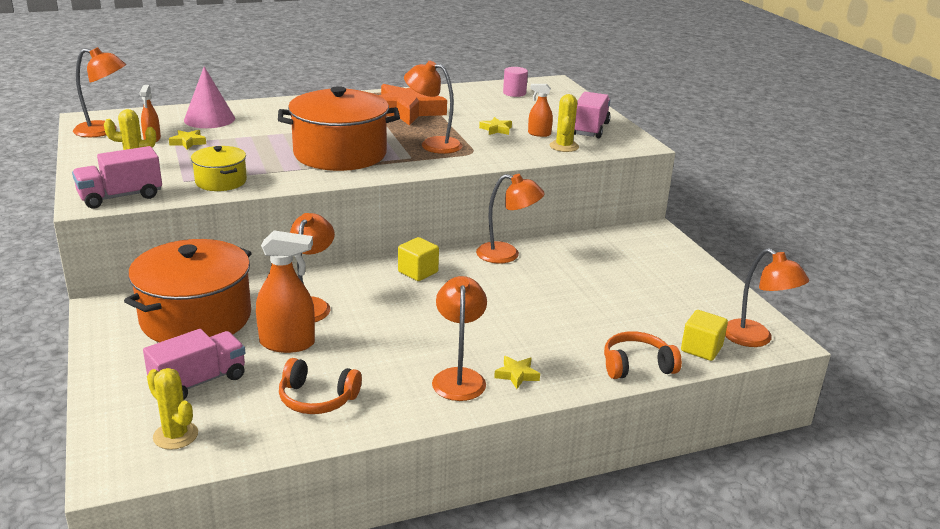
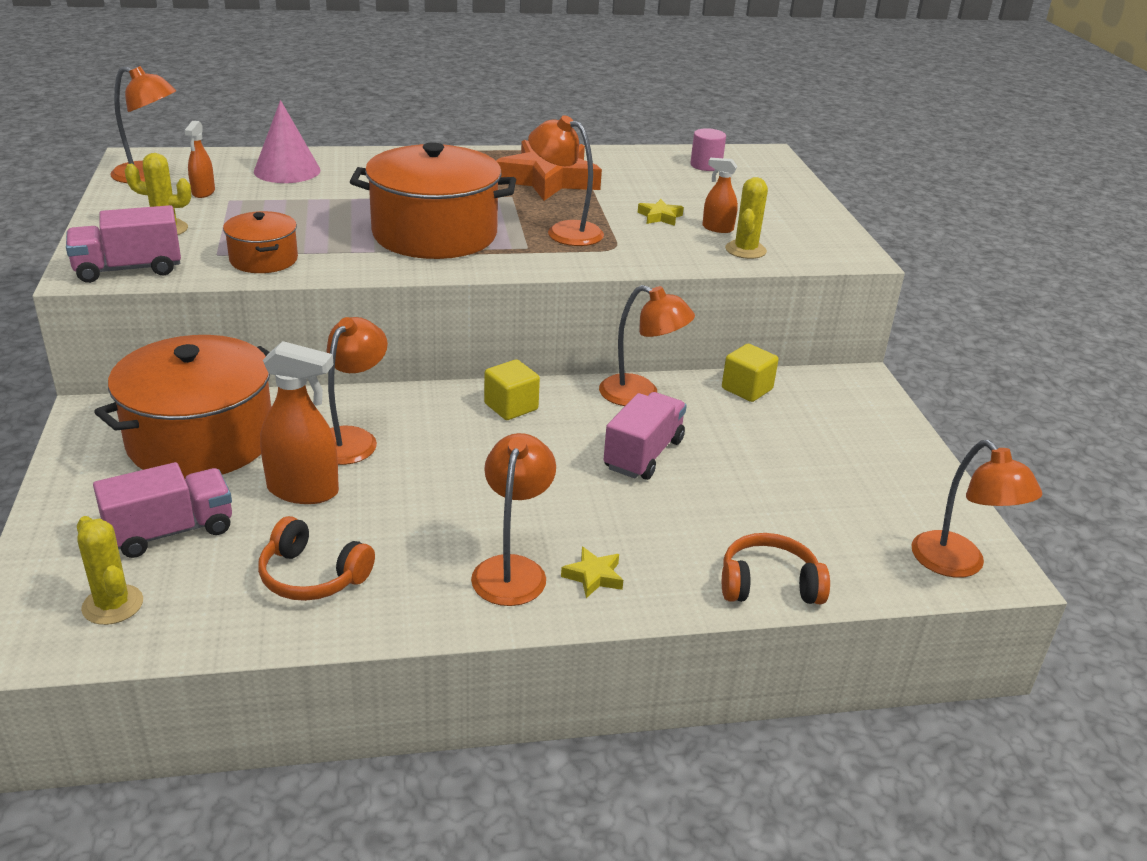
camera: 10 degrees right, 5 degrees up
(188, 142) = (246, 201): yellow star -> none
(221, 181) = (263, 259): yellow pot -> orange pot
(590, 129) = (793, 227): pink truck -> pink truck (643, 454)
(701, 349) = (872, 570): yellow cube -> yellow cube (747, 389)

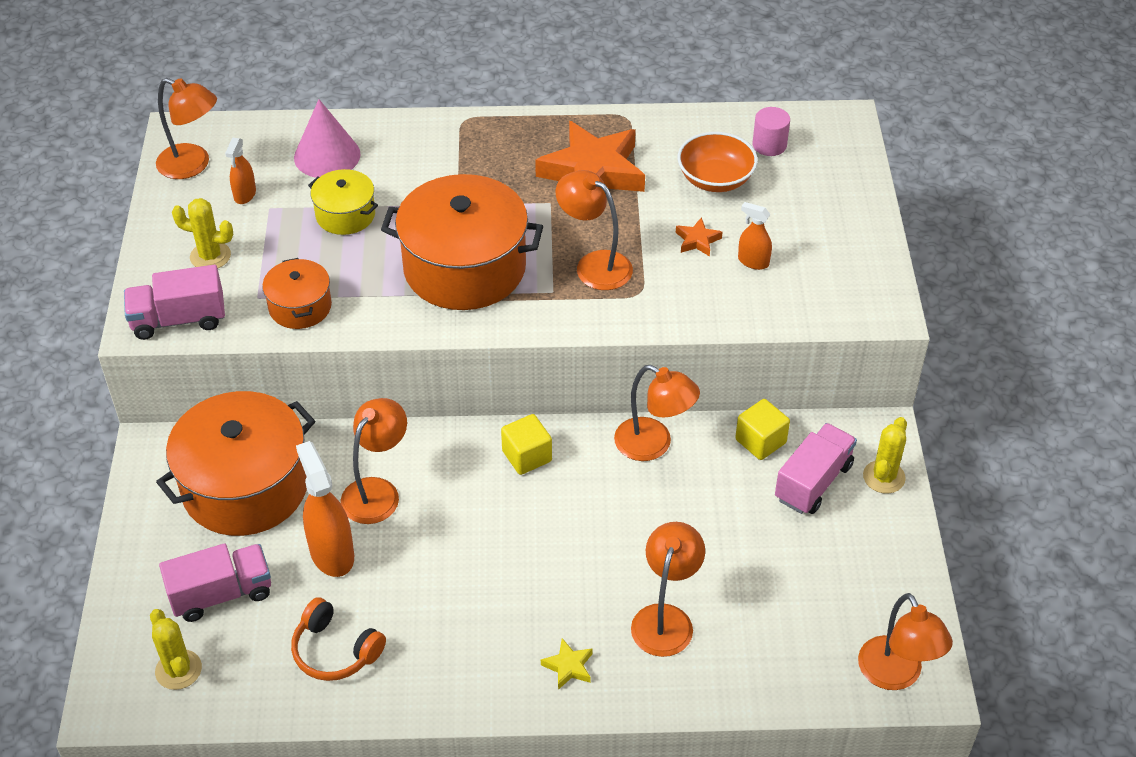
camera: 10 degrees right, 15 degrees up
(303, 490) = (332, 553): orange spray bottle -> orange spray bottle turned 135 degrees counterclockwise
(308, 204) = (345, 215): none -> yellow pot
(512, 569) = (501, 654): orange lamp -> orange lamp (665, 618)
(643, 454) = (640, 525): pink truck -> pink truck (813, 482)
(660, 217) = (697, 240): yellow star -> orange star
(664, 183) = (715, 179): none -> orange bowl
(745, 250) = (772, 299): yellow cactus -> yellow cactus (884, 477)
(769, 584) = (718, 686): orange headphones -> none

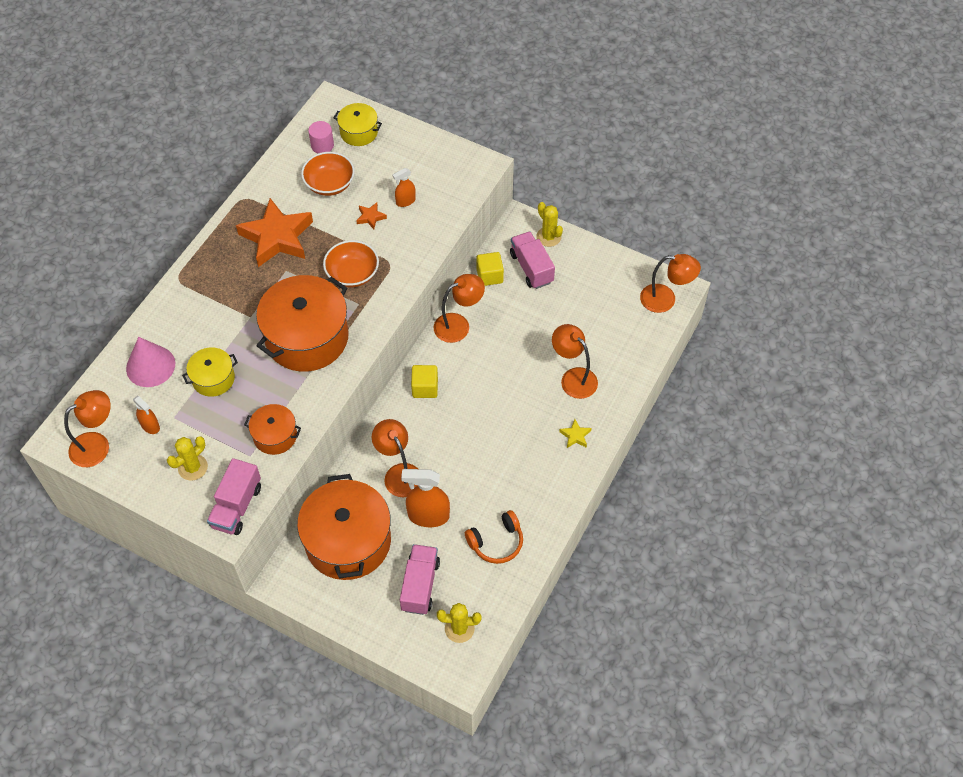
camera: 60 degrees left, 10 degrees up
(594, 264) = (352, 274): orange lamp -> orange bowl
(822, 167) = (359, 132): none -> yellow pot

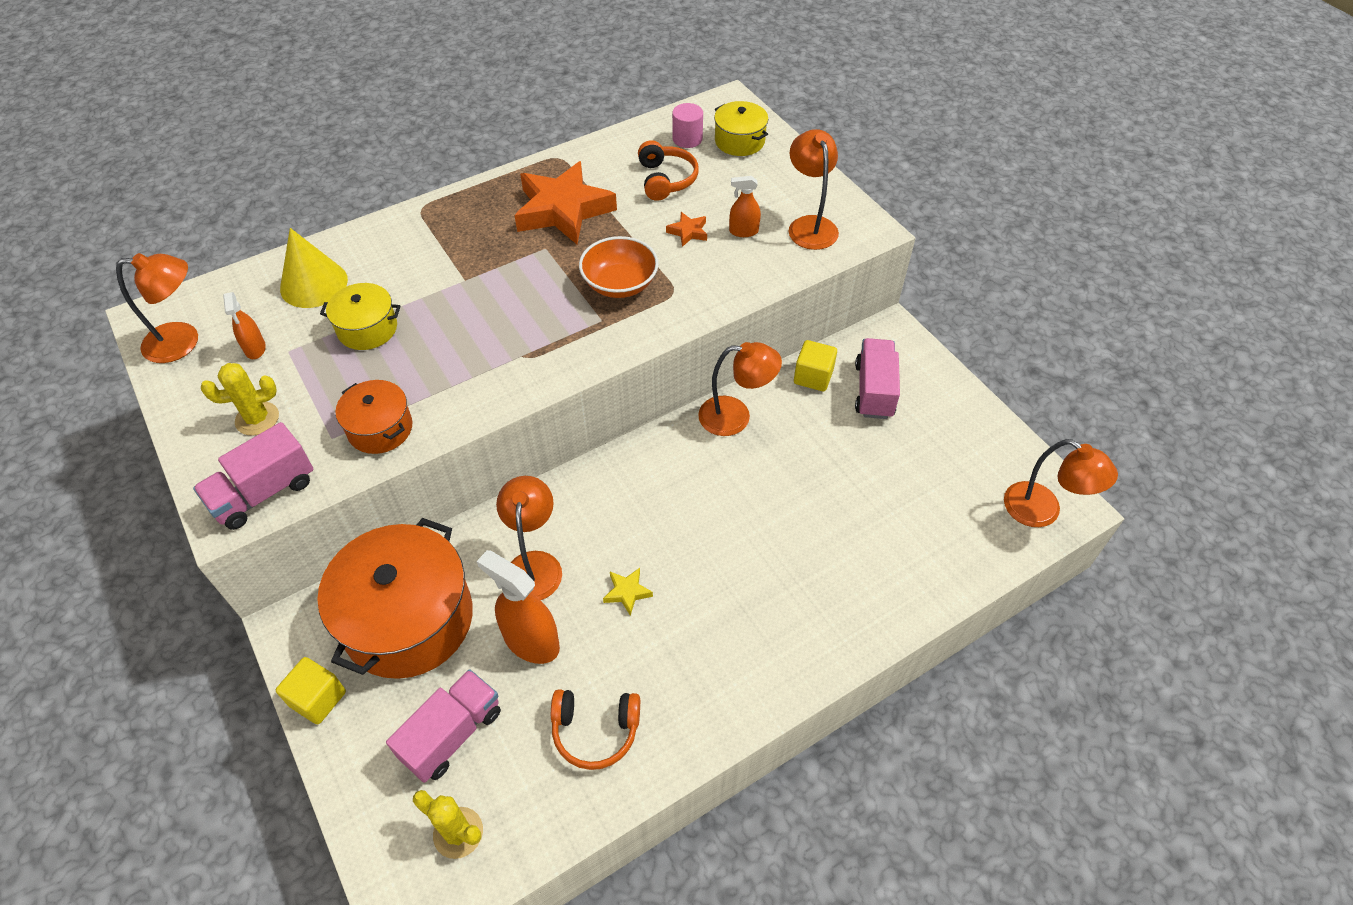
camera: 30 degrees right, 5 degrees down
(150, 366) = (314, 284): pink cone -> yellow cone
(307, 337) = (510, 331): orange pot -> none
(329, 184) = (666, 179): orange bowl -> orange headphones
(425, 388) = (641, 473): yellow cube -> yellow cube (318, 698)
(548, 237) = (919, 363): yellow cactus -> none
(573, 377) = (847, 554): orange lamp -> orange lamp (810, 225)
(575, 436) = (802, 636): yellow star -> yellow star (627, 592)

